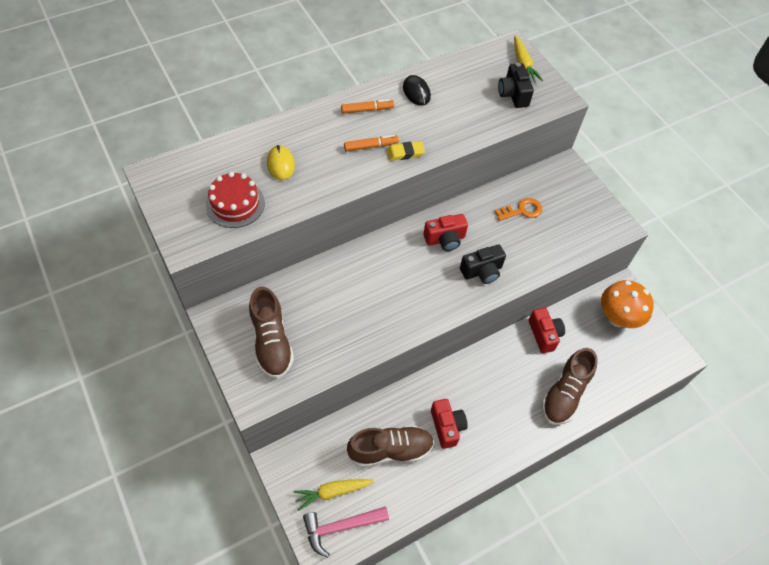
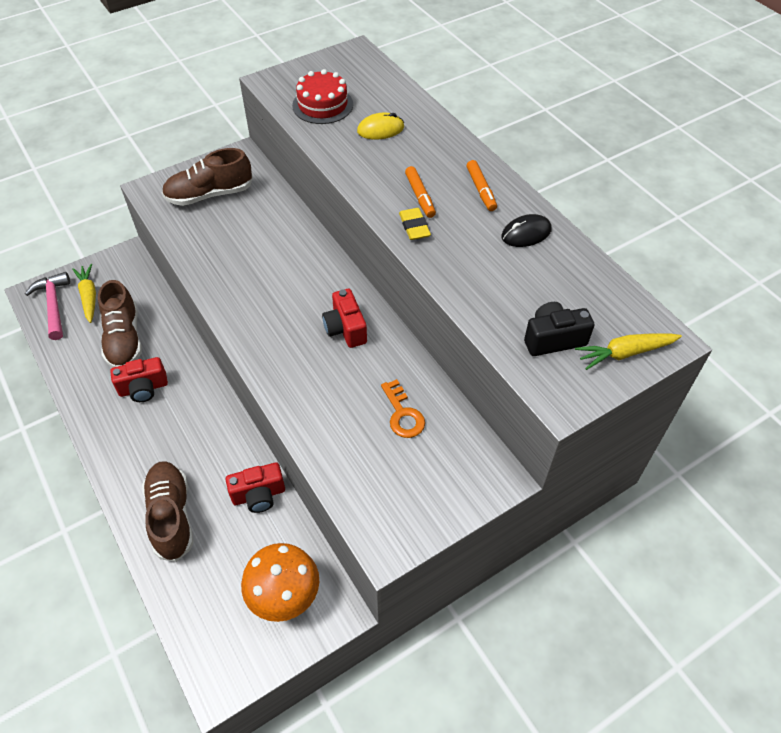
camera: 90 degrees right, 5 degrees down
(482, 271) = (298, 367): black camera -> none
(565, 394) = (171, 516): brown shoe -> brown shoe turned 45 degrees clockwise

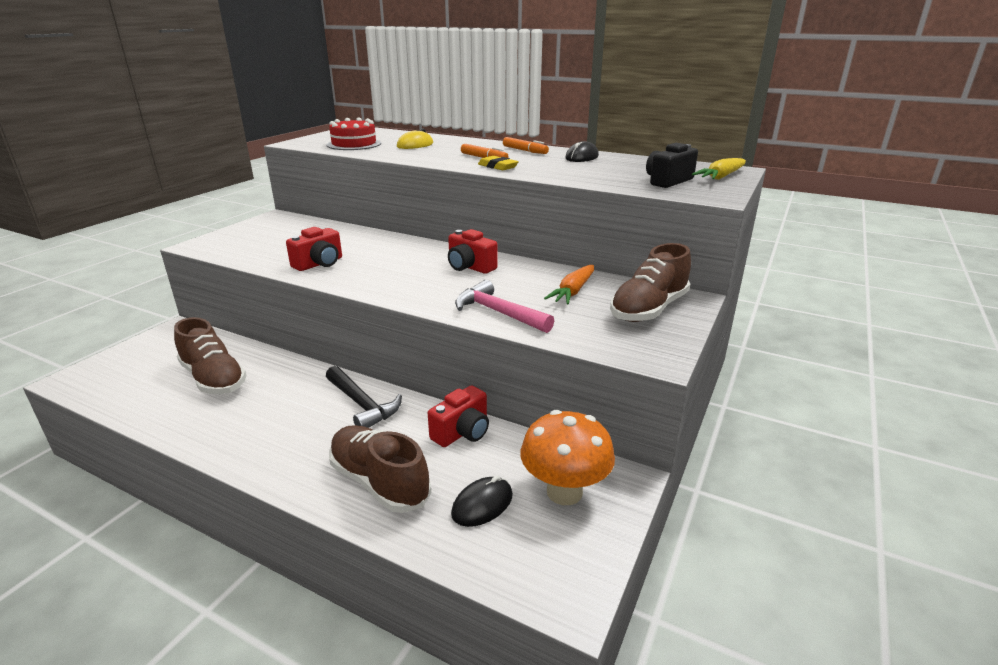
camera: 30 degrees left, 25 degrees down
(54, 305) = (103, 380): pink hammer -> pink hammer (498, 313)
(89, 296) = (147, 363): yellow carrot -> none
(143, 388) = (264, 404): red camera -> red camera (319, 264)
(208, 424) = (362, 404): none -> black hammer
(209, 195) = (265, 237): brown shoe -> brown shoe (648, 309)
(222, 575) = (482, 504): none -> black mouse
(403, 414) = (573, 291): orange key -> orange carrot

